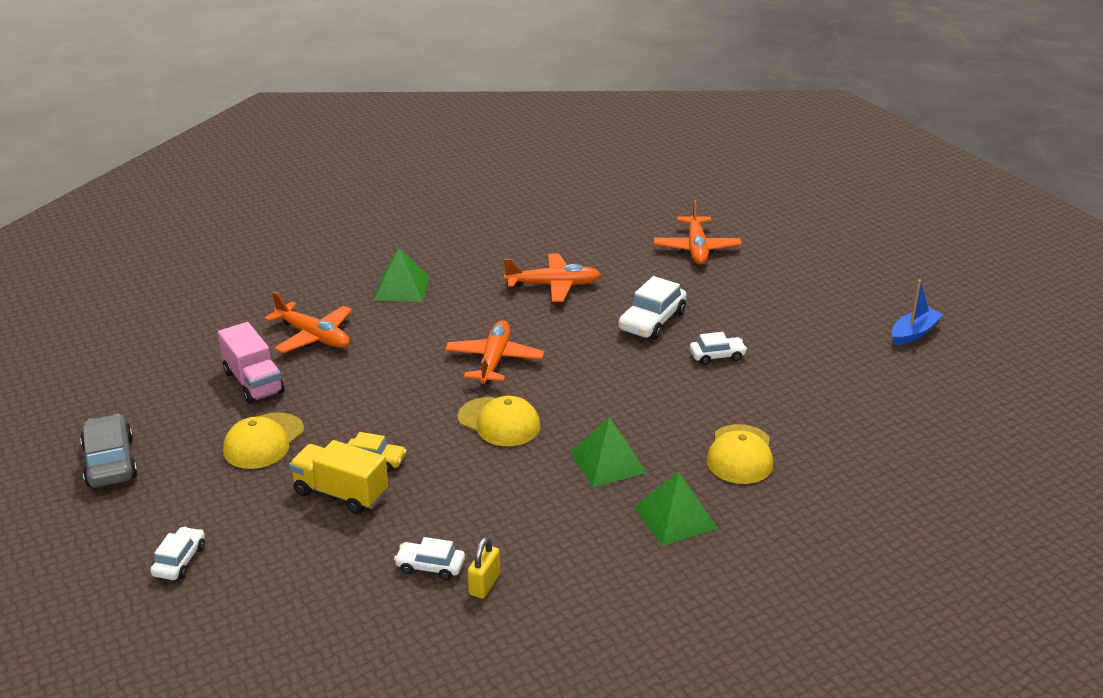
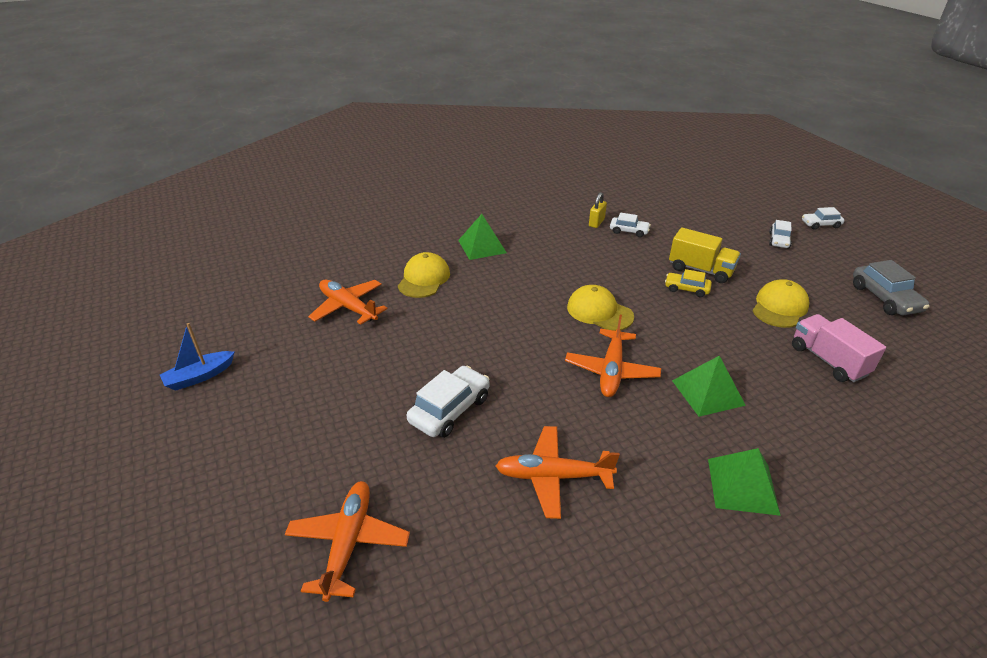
camera: 175 degrees left, 5 degrees up
(314, 336) = (805, 412): orange plane -> orange plane (348, 307)
(608, 462) = (518, 279): green pyramid -> green pyramid (708, 392)
(717, 356) = (402, 362): white car -> white car (820, 224)

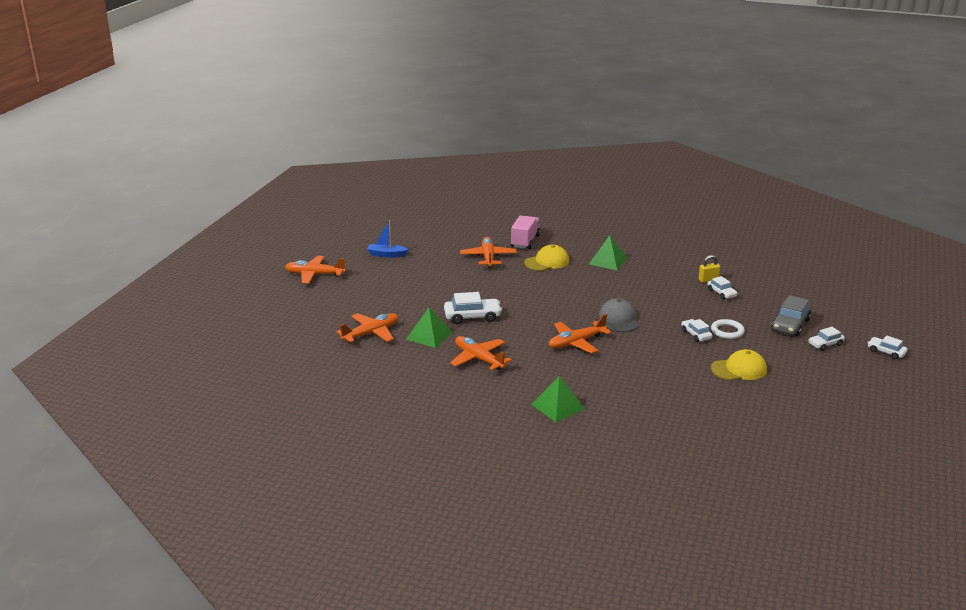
camera: 45 degrees right, 10 degrees down
(110, 484) = (314, 275): none -> orange plane
(599, 312) = (619, 319): yellow cap -> grey cap
(686, 289) = (696, 335): yellow car -> white car
(700, 270) = (727, 331): yellow truck -> white ring
(708, 392) = (610, 374): green pyramid -> green pyramid (429, 335)
(828, 360) = (712, 400): pink truck -> pink truck (525, 241)
(885, 298) = (829, 401): grey car -> grey car (790, 325)

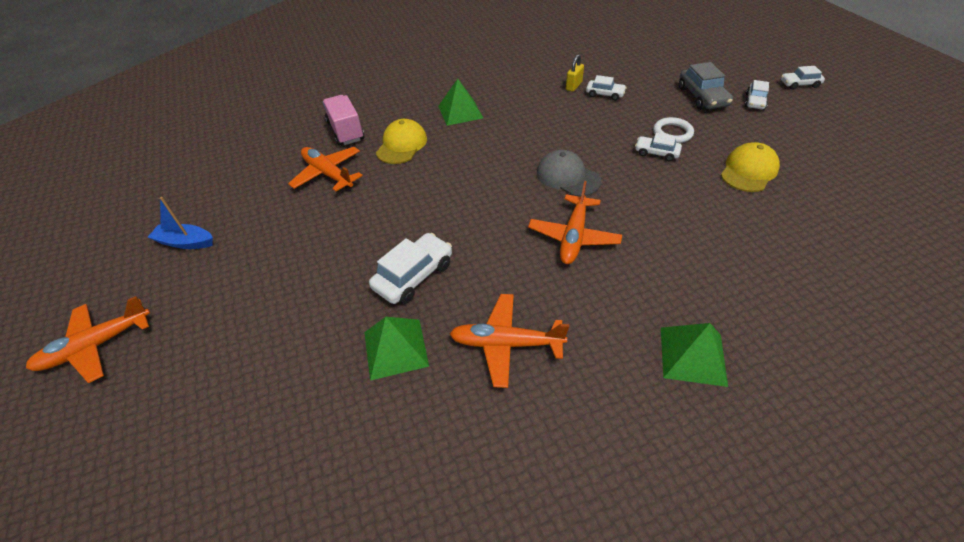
camera: 40 degrees left, 20 degrees up
(371, 333) = (306, 406): orange plane -> none
(386, 255) = (186, 242): blue boat -> blue boat turned 45 degrees clockwise

